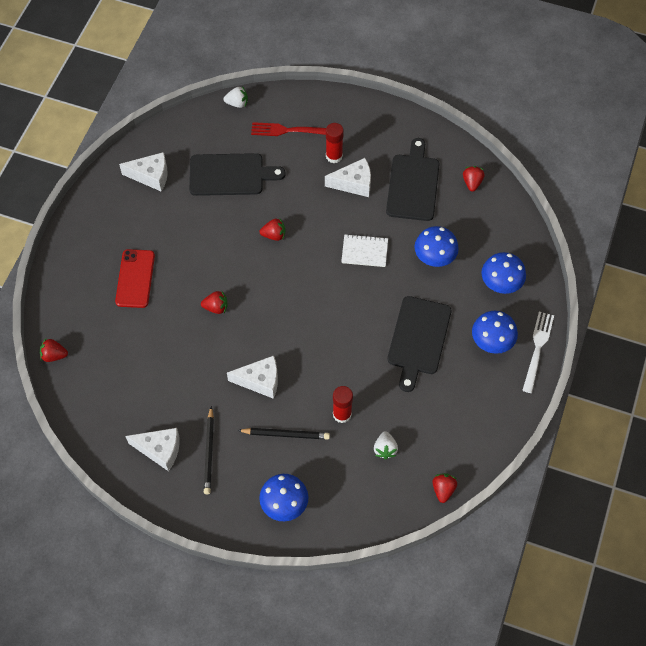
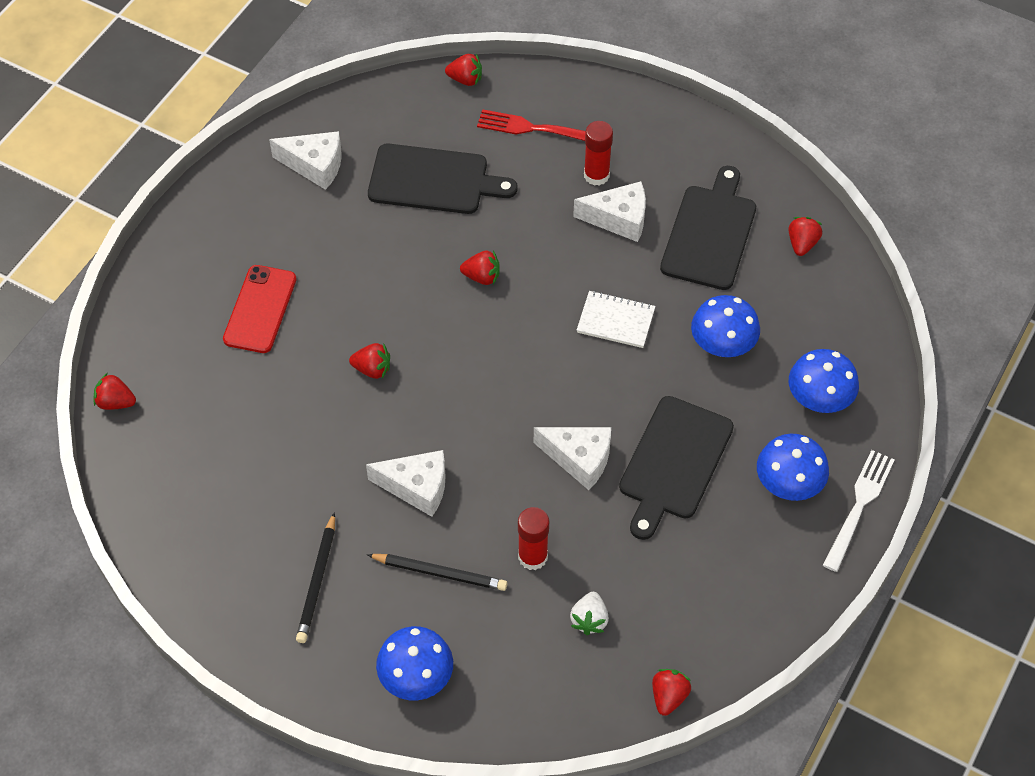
camera: 10 degrees right, 5 degrees down
(160, 450) = (244, 566): white cheese -> white cheese (579, 459)
(237, 103) = (465, 79): white strawberry -> red strawberry

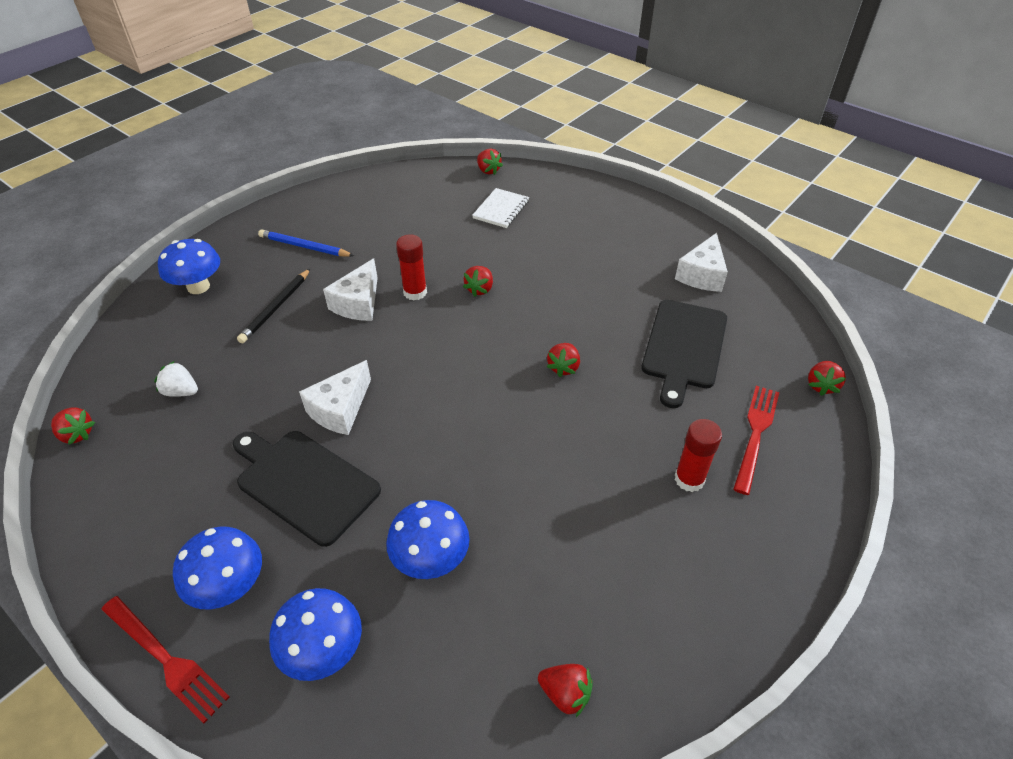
camera: 100 degrees right, 10 degrees down
(116, 402) = (488, 171): red strawberry -> red strawberry turned 120 degrees clockwise
(260, 309) = (553, 236): red phone -> none
(317, 581) = (304, 246): black pencil -> blue pencil
(533, 557) = (260, 363): red glue stick -> red glue stick (415, 292)
(615, 321) = (489, 464): white notebook -> white notebook (501, 210)
(619, 219) = (624, 490): white cheese -> none
(710, 233) = (595, 581): black cutting board -> none
(859, 505) = (167, 660): white fork -> red fork

